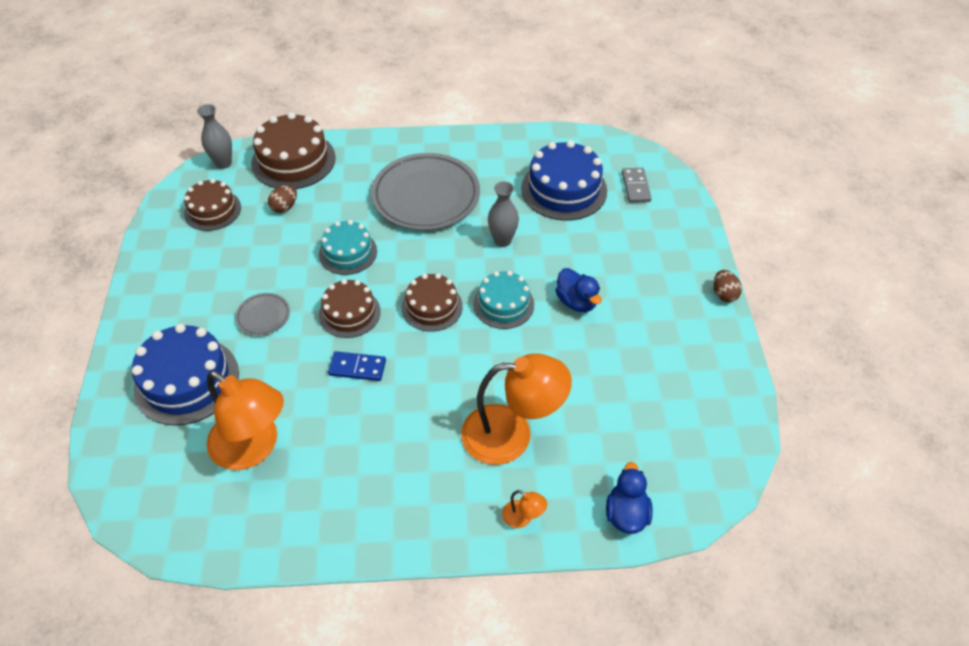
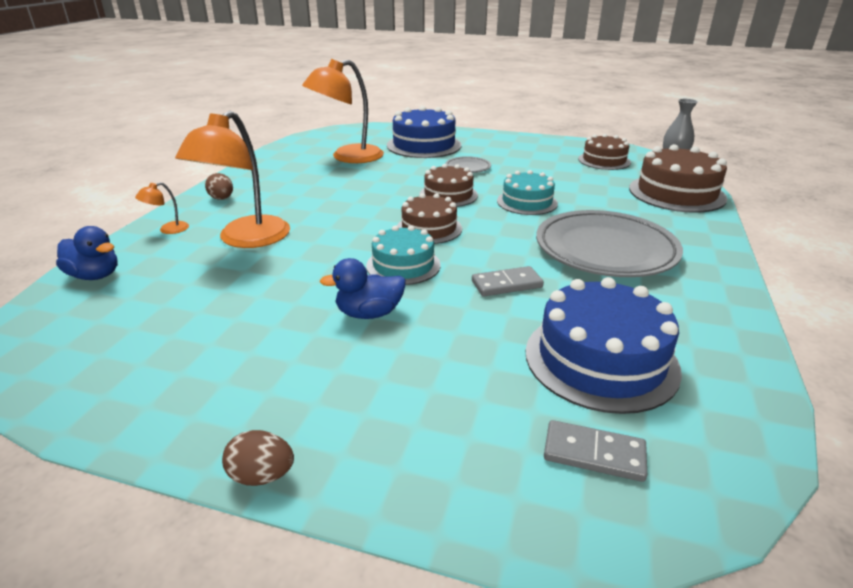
camera: 110 degrees right, 20 degrees down
(285, 207) = (602, 184): brown egg -> brown egg (222, 199)
(357, 368) = (385, 191): blue domino -> none
(502, 240) = (506, 284): grey vase -> grey domino

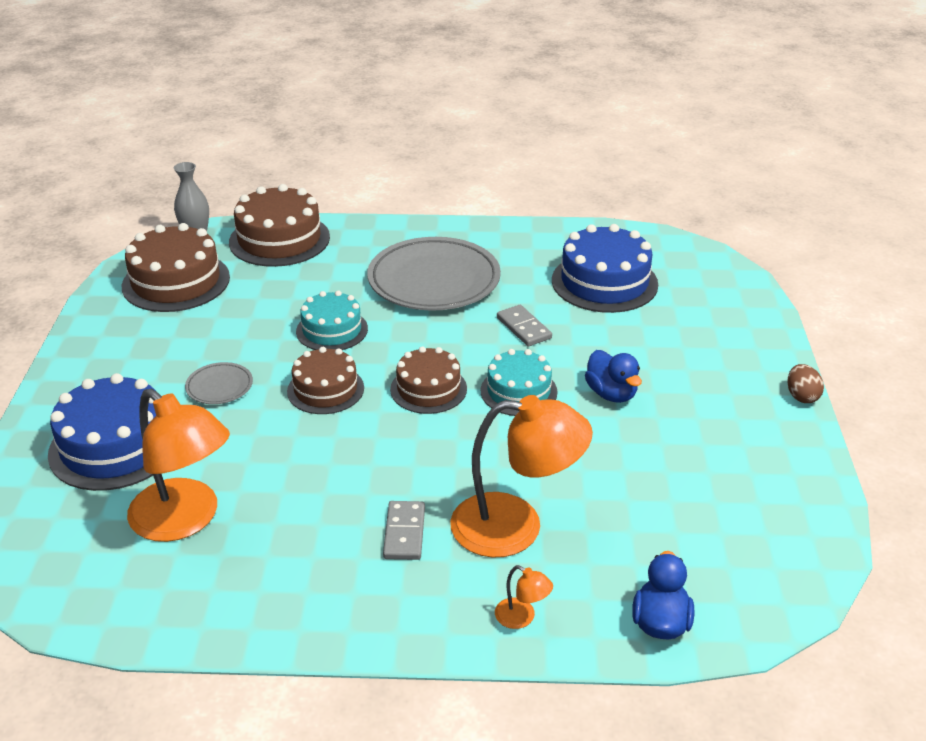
camera: 105 degrees left, 5 degrees up
(222, 199) = (401, 607): brown egg -> none
(594, 454) = (694, 284): grey domino -> grey domino (404, 533)
(604, 160) = (176, 281): brown cake -> brown cake, size x1.57

